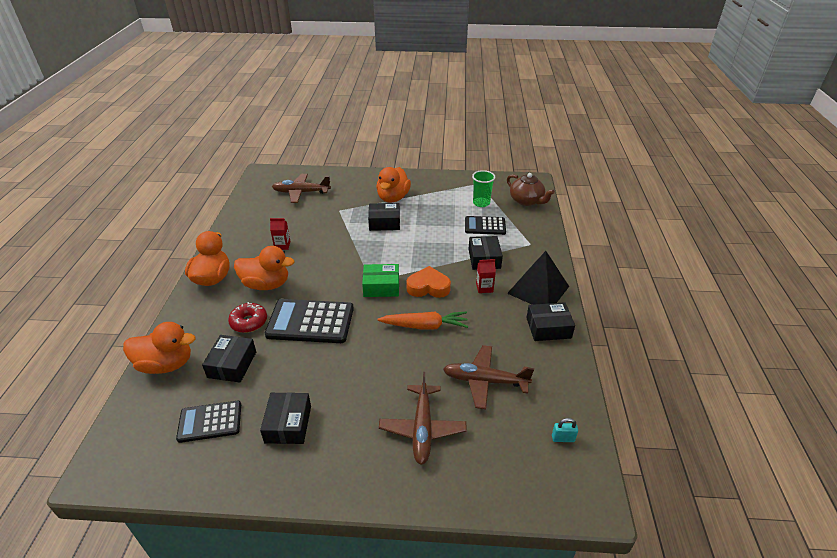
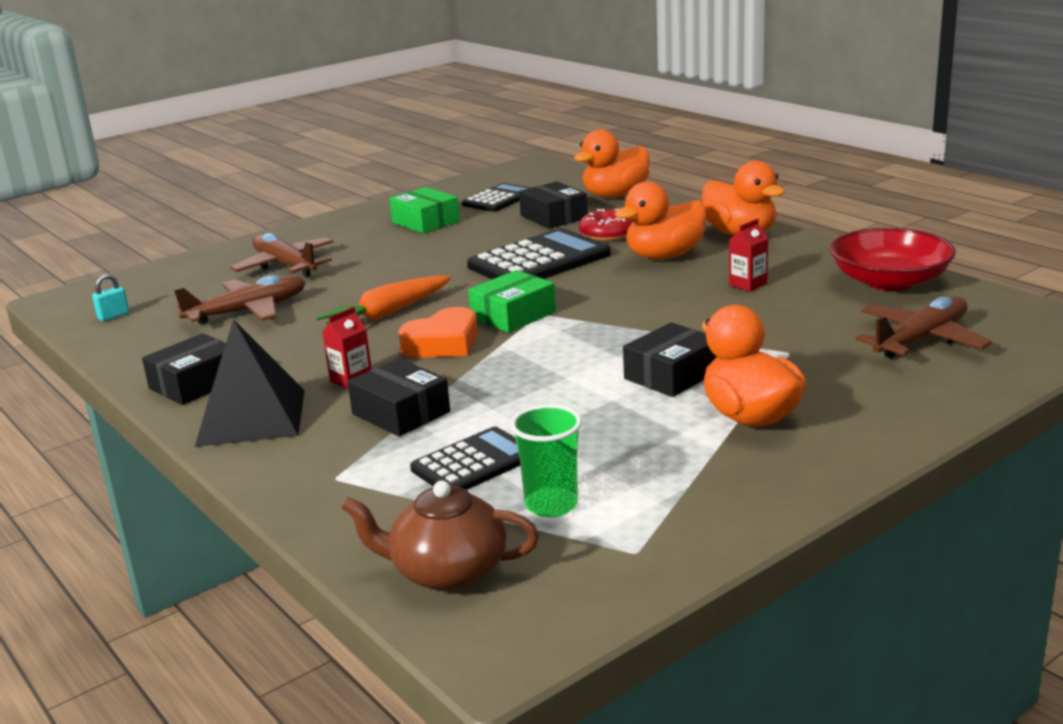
camera: 140 degrees right, 15 degrees down
(247, 216) = (889, 281): none -> red bowl
(288, 424) = (425, 222): black box -> green box

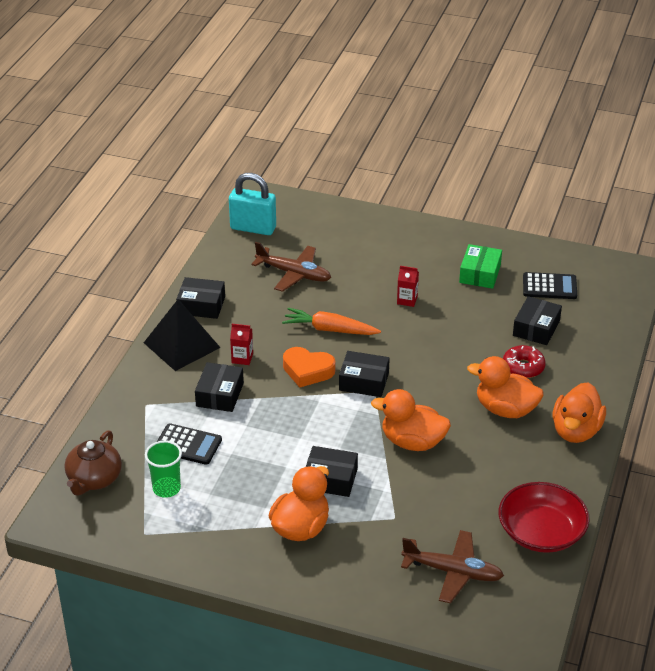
camera: 55 degrees right, 15 degrees up
(113, 316) = (253, 228): turquoise padlock -> turquoise padlock, size x2.39
(285, 265) = (365, 252): brown plane -> none
(447, 571) = (94, 479): brown teapot -> brown teapot turned 135 degrees counterclockwise
(513, 315) = (364, 381): green box -> black box
(539, 261) = (453, 355): black calculator -> none
(615, 195) = (604, 340): orange duck -> orange duck (412, 442)
(748, 284) = (485, 466): red carton -> red carton (407, 300)

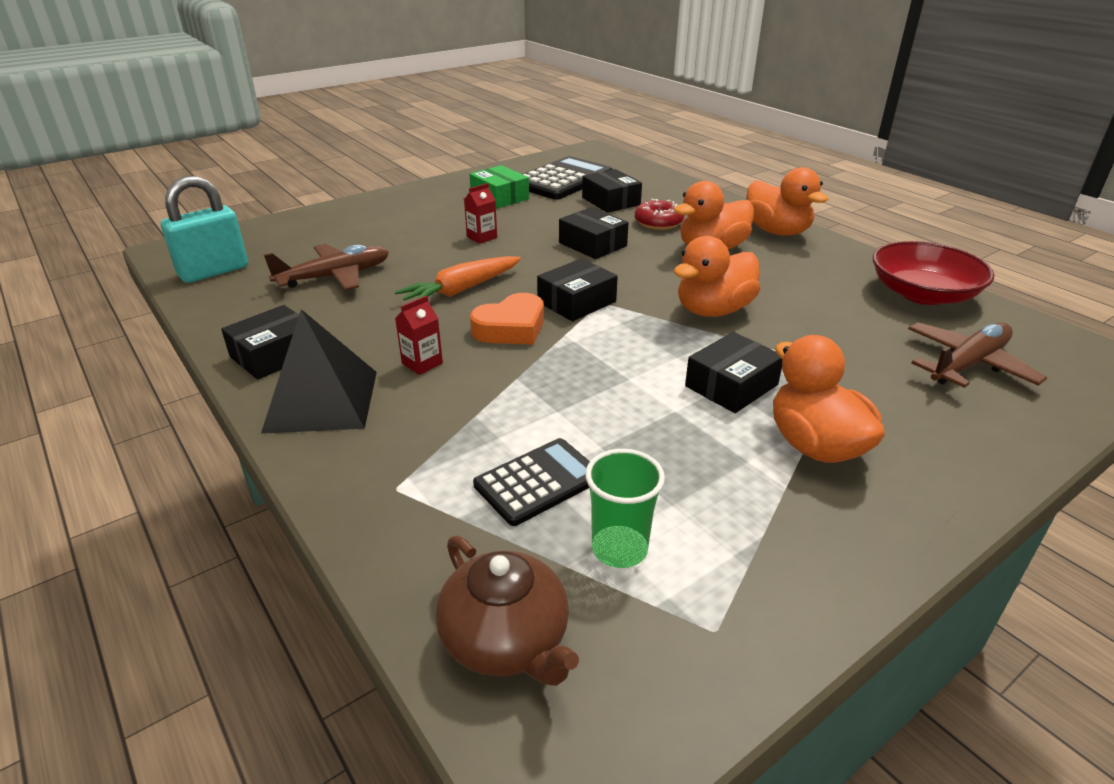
camera: 55 degrees left, 5 degrees down
(219, 394) = (467, 409): black box -> black box (592, 244)
(549, 286) = (563, 180): black calculator -> black calculator, size x1.61

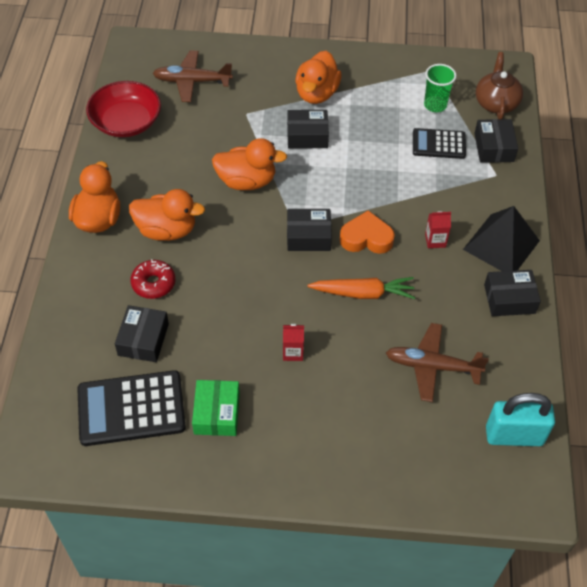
camera: 140 degrees left, 20 degrees up
(592, 244) = (230, 288): black box -> black box (494, 147)

